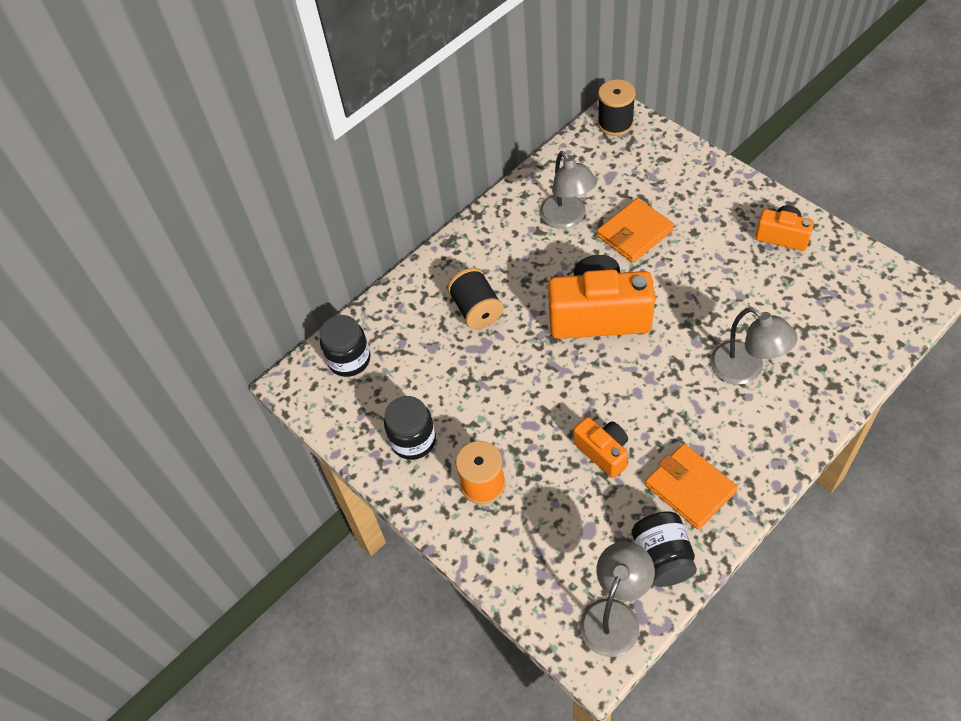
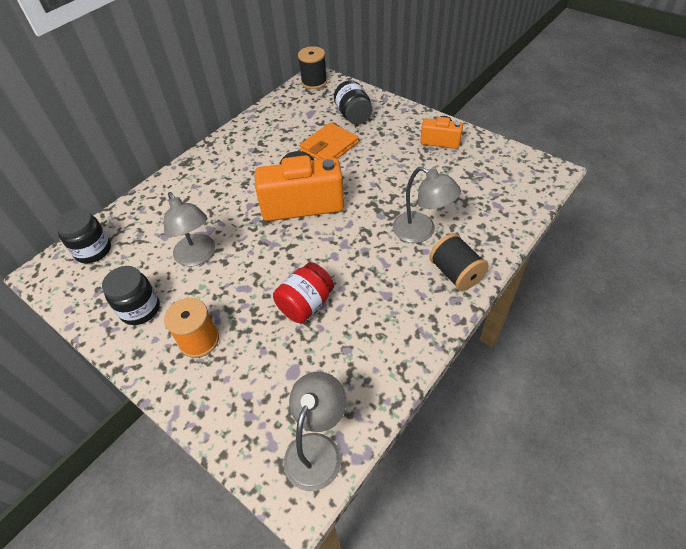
camera: 10 degrees left, 5 degrees down
(476, 310) = (204, 206): black spool -> black spool (456, 273)
(567, 218) = (278, 141): grey lamp -> grey lamp (198, 256)
(603, 452) = (306, 304): orange camera -> red jar
(662, 558) = (360, 390): black jar -> black jar (353, 116)
(690, 488) = (382, 327): orange wallet -> none

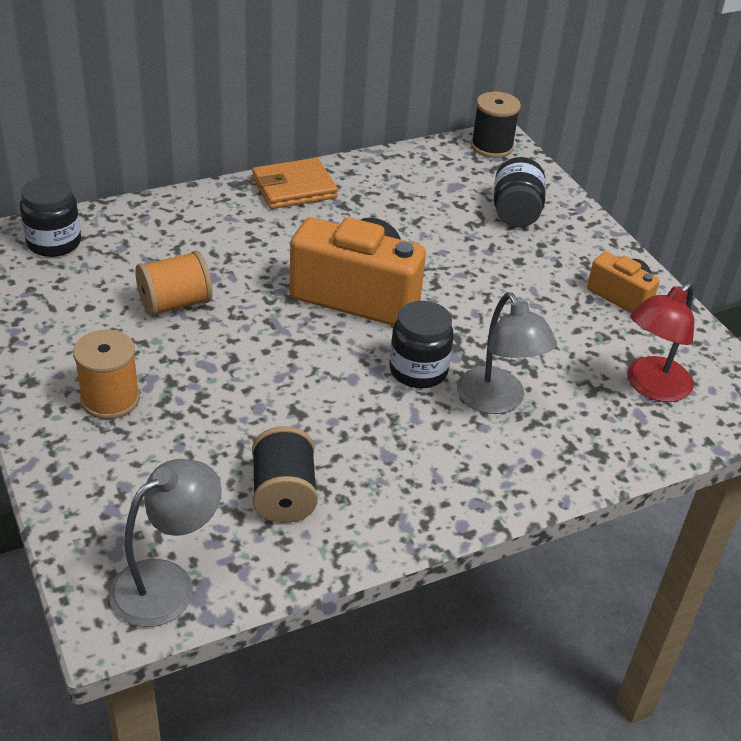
camera: 20 degrees right, 10 degrees down
(140, 309) = (65, 333): black jar -> black jar (418, 371)
(198, 256) = (175, 304): grey lamp -> orange spool
(306, 304) = (272, 419): red jar -> none
(329, 146) = (449, 240): orange wallet -> orange wallet (294, 188)
(456, 273) = (505, 473): black spool -> black spool (283, 495)
(491, 186) = (651, 387): none -> red lamp

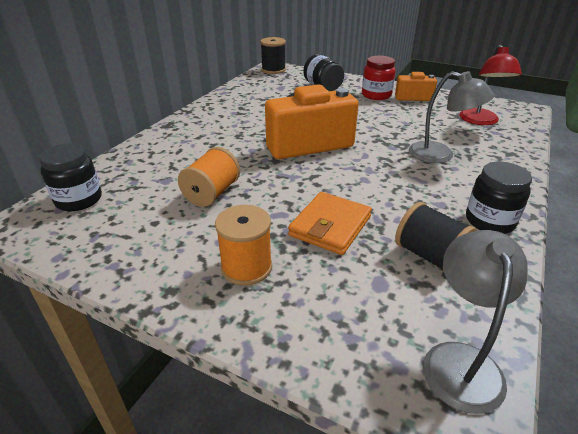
camera: 35 degrees left, 5 degrees down
(294, 188) = (202, 115): orange wallet -> orange wallet (330, 226)
(418, 371) = (387, 160): black jar -> black jar (489, 221)
(571, 266) = (376, 95): none -> red jar

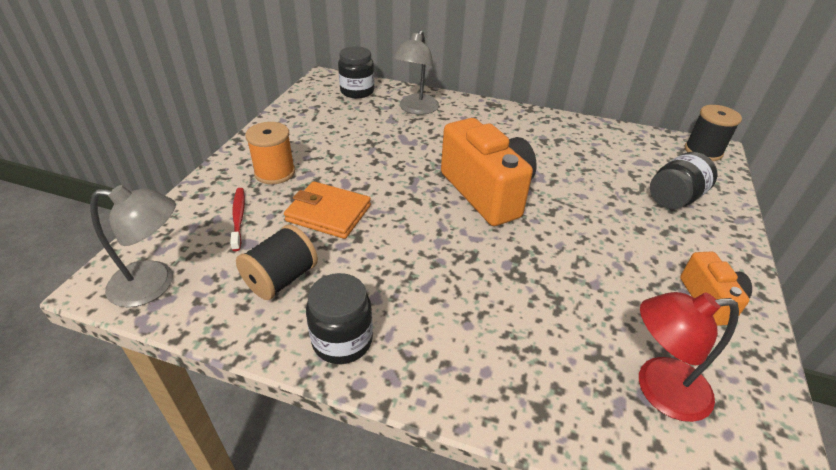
camera: 80 degrees right, 5 degrees up
(212, 193) = (374, 144): orange spool -> none
(335, 294) = (238, 218): none -> red toothbrush
(376, 95) = (684, 254): red jar -> none
(440, 155) = (501, 313): grey lamp -> grey lamp (416, 109)

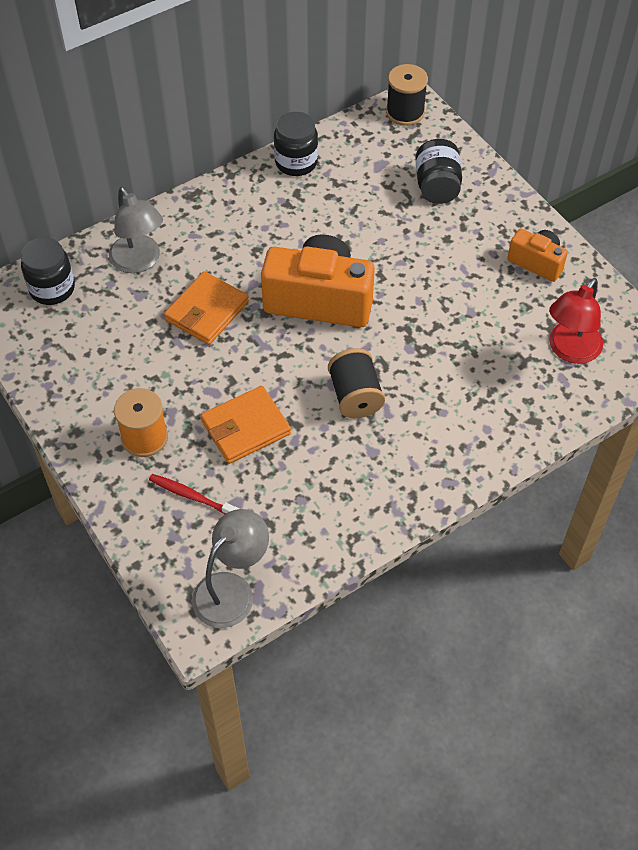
camera: 50 degrees left, 15 degrees up
(281, 279) = (300, 501): black spool -> black spool (355, 396)
(342, 340) = (396, 493): black jar -> black jar (296, 162)
(411, 149) = (207, 311): none -> orange wallet

